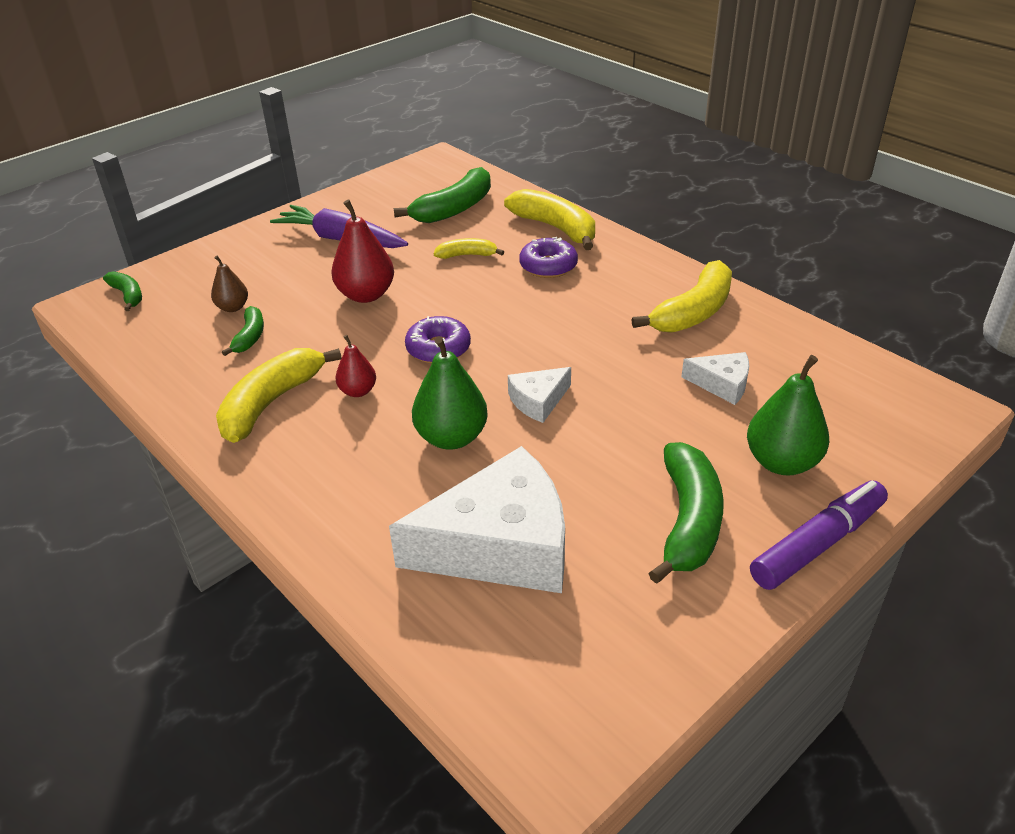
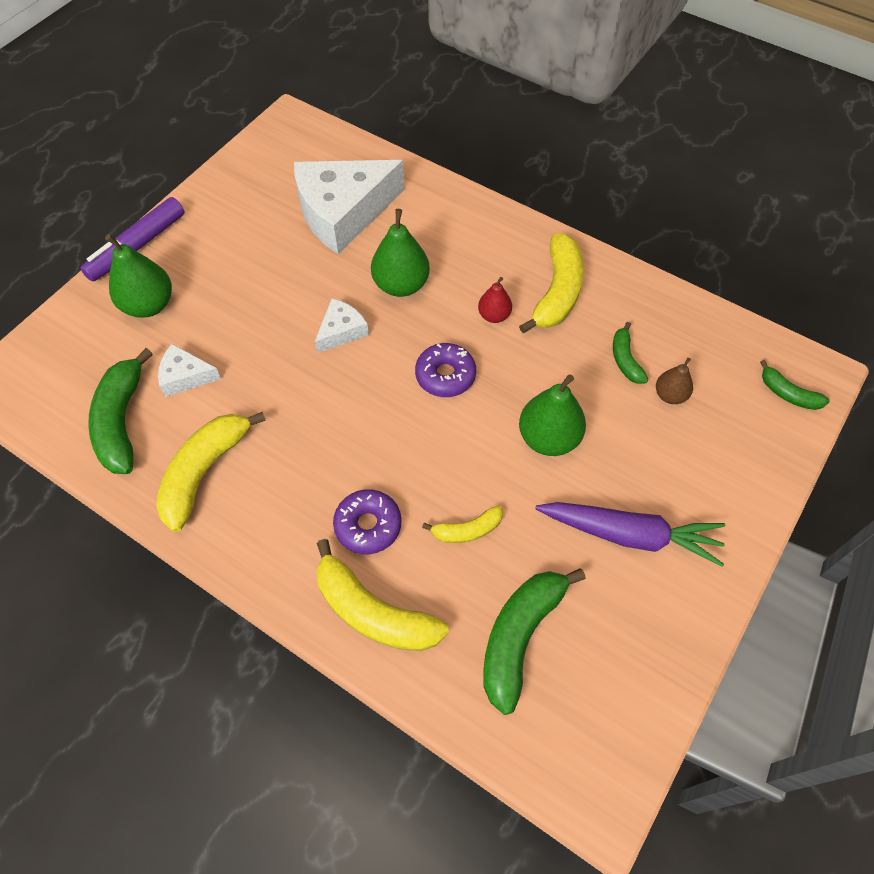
camera: 165 degrees right, 20 degrees up
(366, 295) = (548, 438): red pear -> green pear
(688, 521) = (221, 248): green banana -> green banana (122, 421)

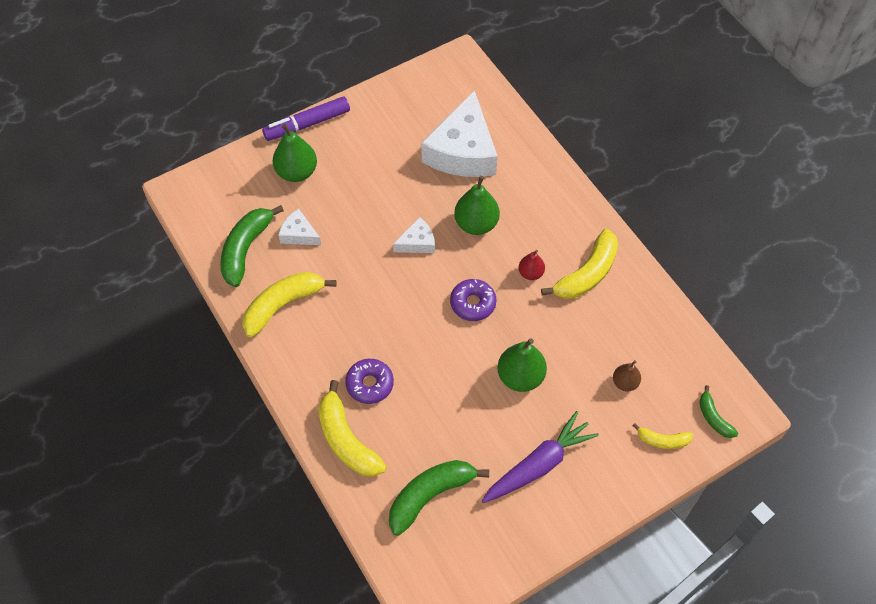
camera: 25 degrees right, 0 degrees up
(343, 212) = (462, 151): white cheese -> white cheese turned 75 degrees counterclockwise
(467, 530) = (432, 414): yellow banana -> yellow banana (662, 440)
(625, 359) = (608, 344): green banana -> none
(630, 535) = (539, 465): purple carrot -> purple carrot turned 75 degrees counterclockwise

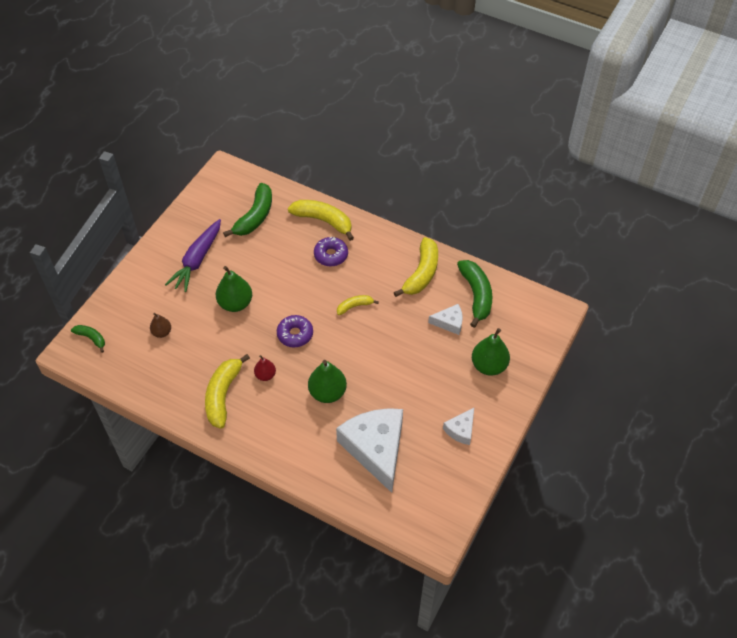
camera: 150 degrees right, 5 degrees down
(307, 124) = (514, 408): purple marker -> none
(417, 242) = (362, 357): white cheese -> white cheese (461, 430)
(662, 440) = (122, 309): yellow banana -> yellow banana (355, 306)

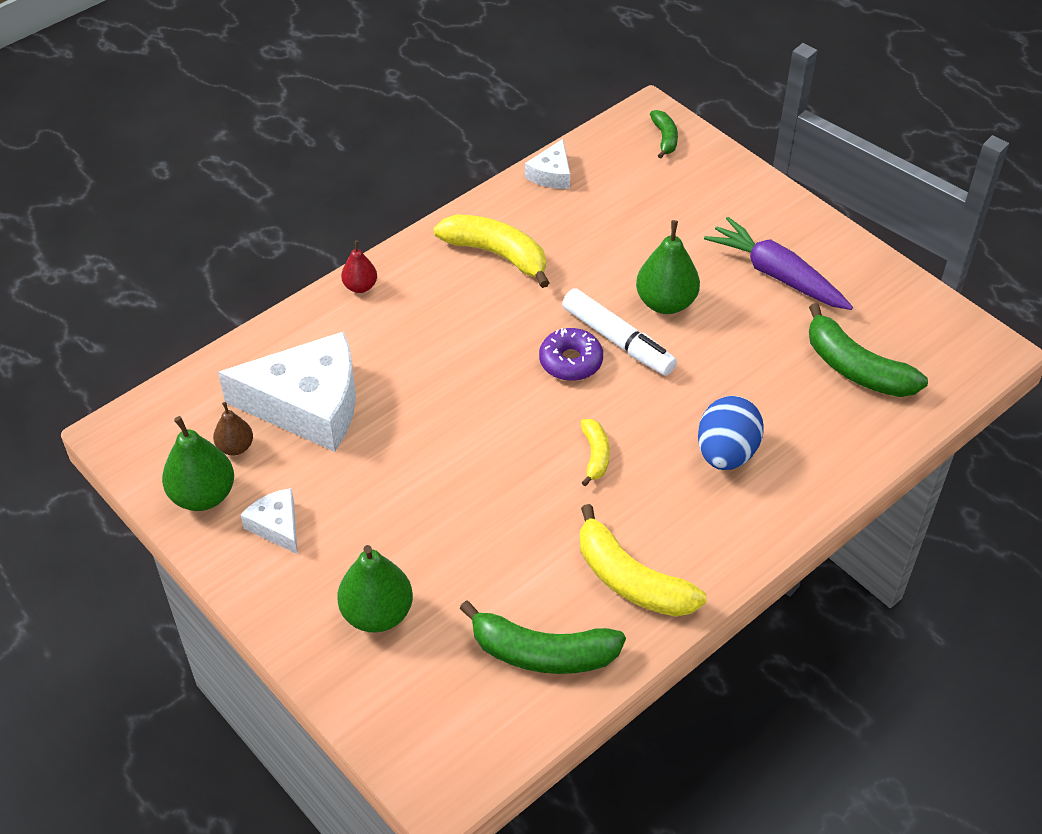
camera: 110 degrees right, 5 degrees down
(91, 338) = (664, 138): green banana -> green banana turned 60 degrees counterclockwise
(162, 332) = (643, 210): brown pear -> brown pear (235, 447)
(265, 375) = (508, 308): red pear -> red pear (360, 286)
(272, 317) = (618, 340): none -> white marker
(323, 221) = (815, 464): yellow banana -> none
(327, 392) = (439, 373): green pear -> green pear (203, 495)
(331, 255) = (726, 453): purple donut -> blue egg
(449, 322) = (498, 585): white cheese -> white cheese (551, 174)

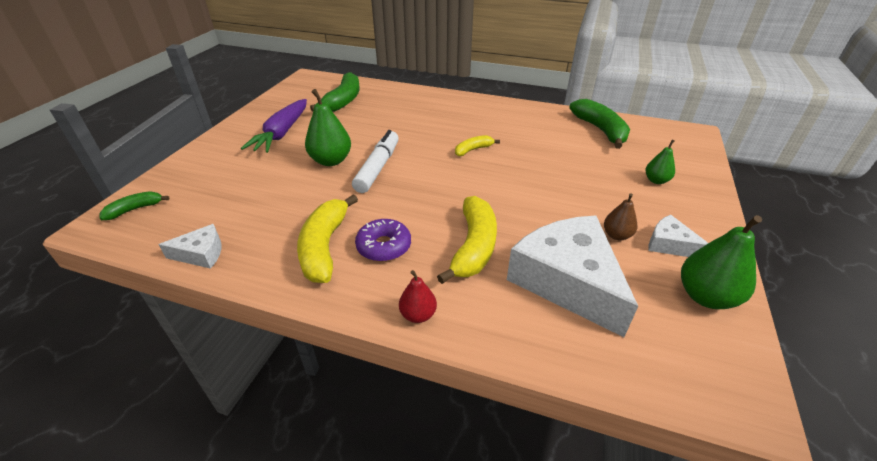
camera: 120 degrees left, 10 degrees down
(235, 447) = (649, 303): brown pear -> brown pear (616, 235)
(277, 526) = (669, 244): white cheese -> white cheese turned 105 degrees clockwise
(377, 613) = (656, 180): green pear -> green pear, size x0.57
(570, 361) = (410, 178): purple donut -> purple donut (384, 246)
(631, 580) = (533, 121): yellow banana -> yellow banana (473, 247)
(726, 453) = (431, 117): blue egg -> none

